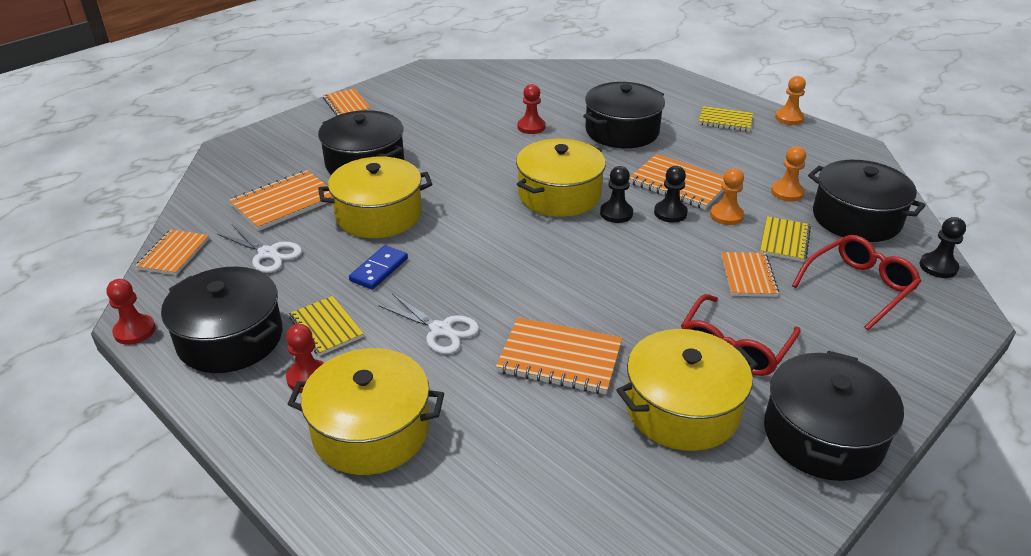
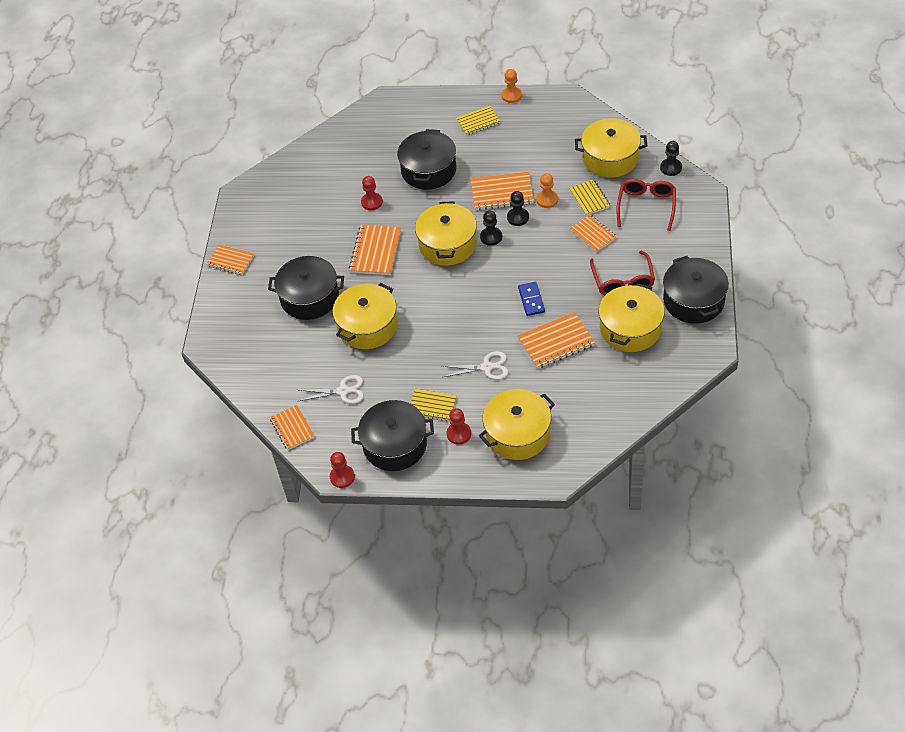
camera: 35 degrees left, 15 degrees up
(284, 202) = (303, 356): orange notebook -> orange notebook (375, 251)
(379, 270) = (414, 358): blue domino -> blue domino (531, 300)
(787, 192) = (562, 161): orange pawn -> none
(856, 218) = (610, 158): black pot -> yellow pot

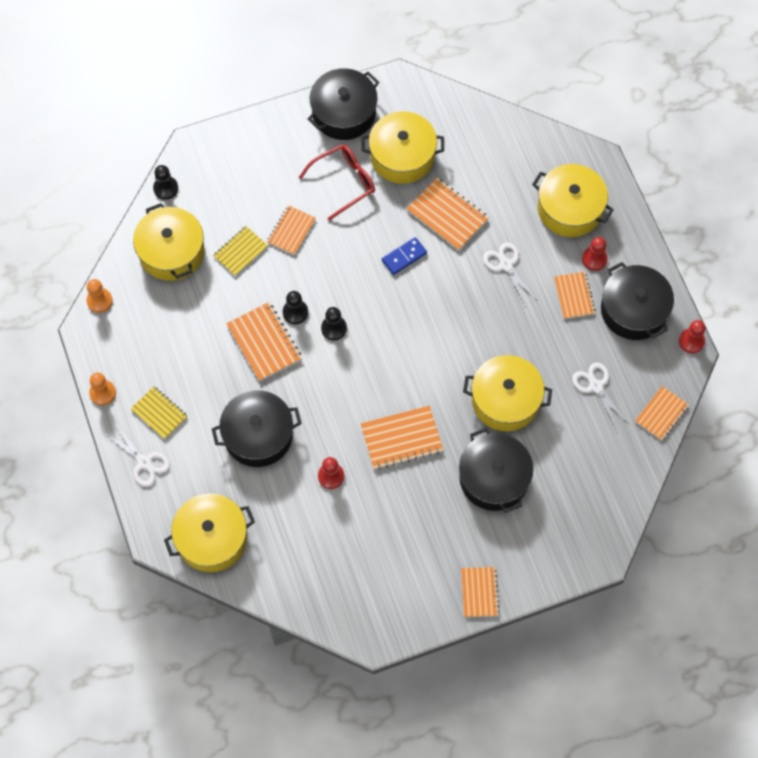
camera: 120 degrees left, 15 degrees up
(432, 406) = (574, 296): yellow notebook -> orange notebook
(444, 105) = (144, 463): none -> white scissors
(447, 244) = (361, 368): yellow pot -> yellow pot (212, 538)
(547, 200) = (258, 293): orange pawn -> orange pawn (99, 301)
(646, 206) = (231, 194): red glasses -> none

